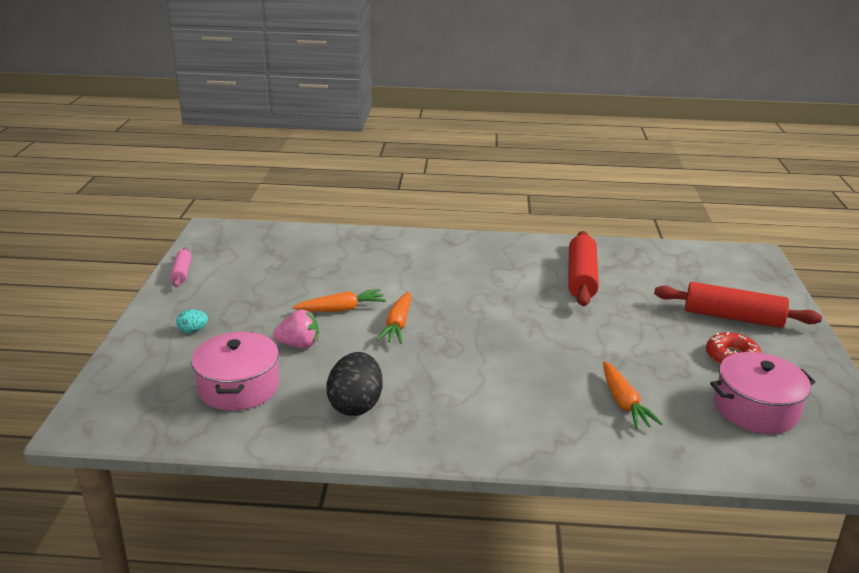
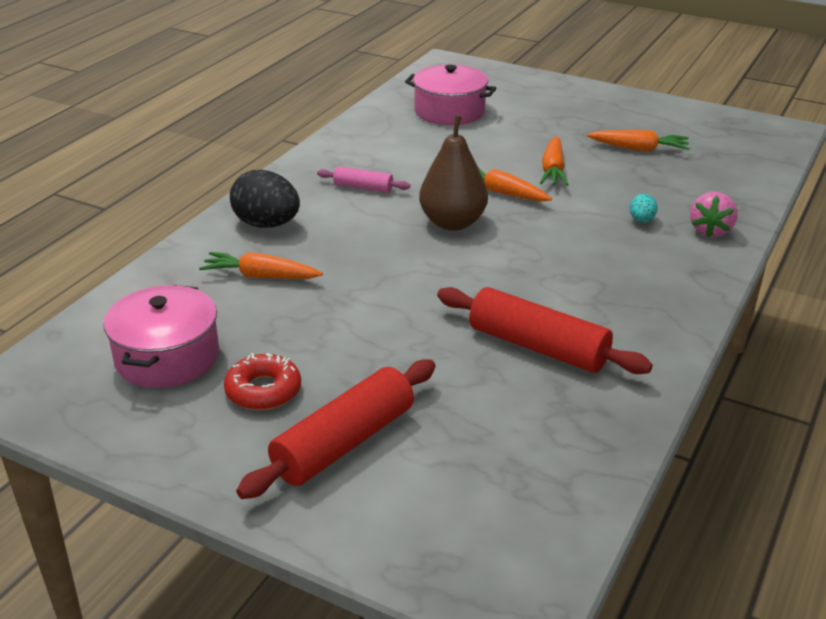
camera: 115 degrees right, 5 degrees up
(182, 273) = (676, 108): pink rolling pin -> pink rolling pin (363, 187)
(193, 330) = (554, 103): turquoise egg -> turquoise egg (641, 220)
(278, 279) = (638, 149): none -> orange carrot
(299, 344) = (498, 141): pink strawberry -> pink strawberry (710, 230)
(356, 405) = (383, 150): black egg -> black egg (267, 224)
(464, 336) = (453, 223): none -> brown pear

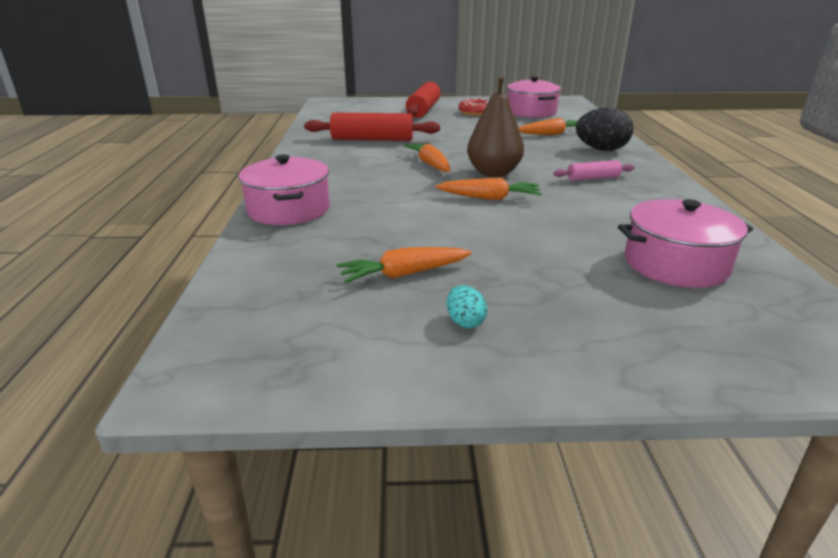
camera: 150 degrees right, 5 degrees down
(553, 170) = (470, 226): orange carrot -> orange carrot (430, 164)
(641, 220) = (353, 204): turquoise egg -> turquoise egg (465, 322)
(710, 230) = (289, 209): pink strawberry -> pink pot

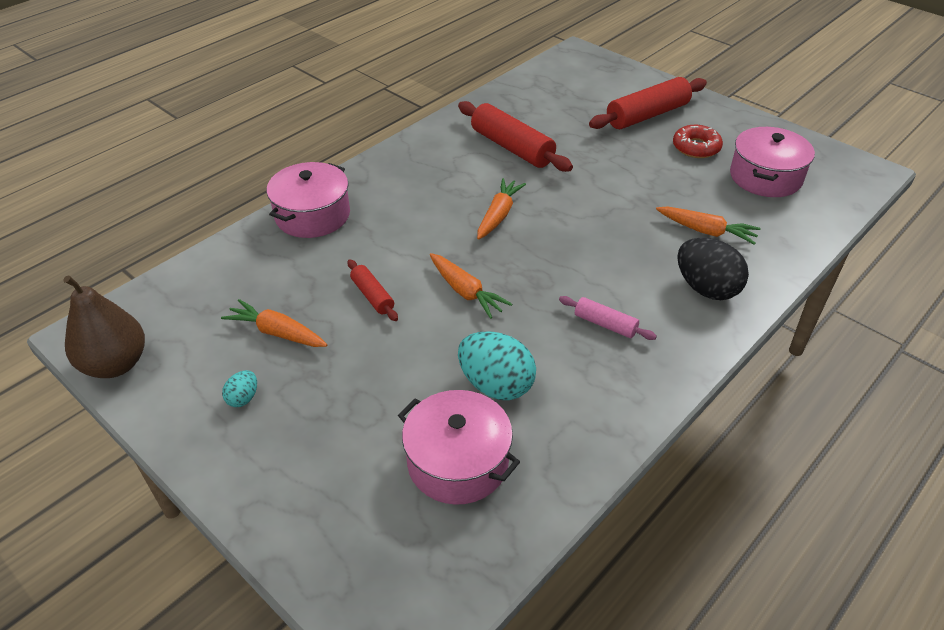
camera: 45 degrees right, 15 degrees up
(433, 225) = (372, 296): none -> red rolling pin
(493, 173) = (529, 261): brown pear -> brown pear (115, 364)
(606, 224) = (496, 385): none -> turquoise egg

